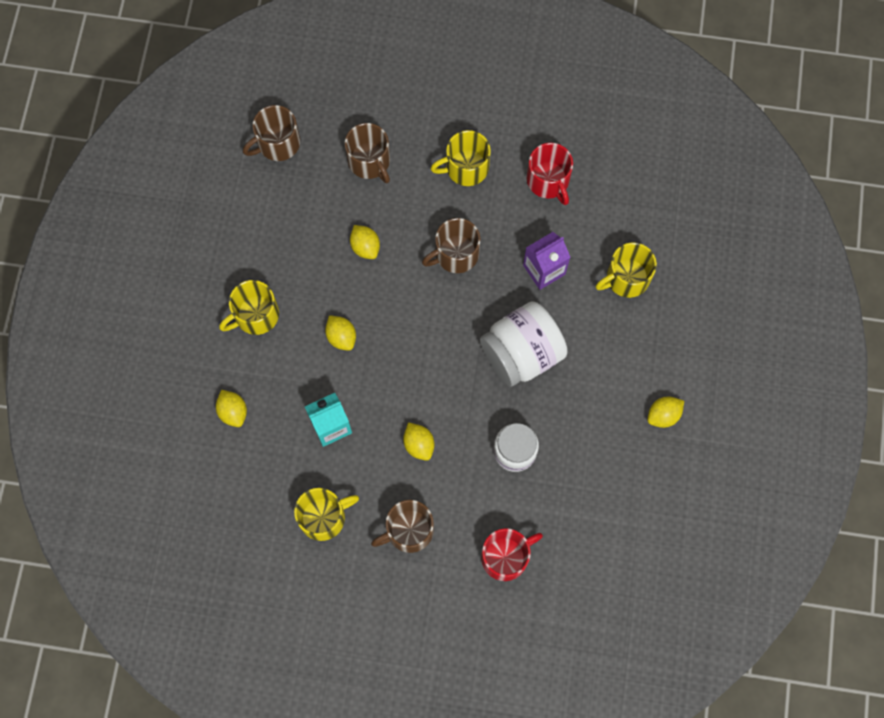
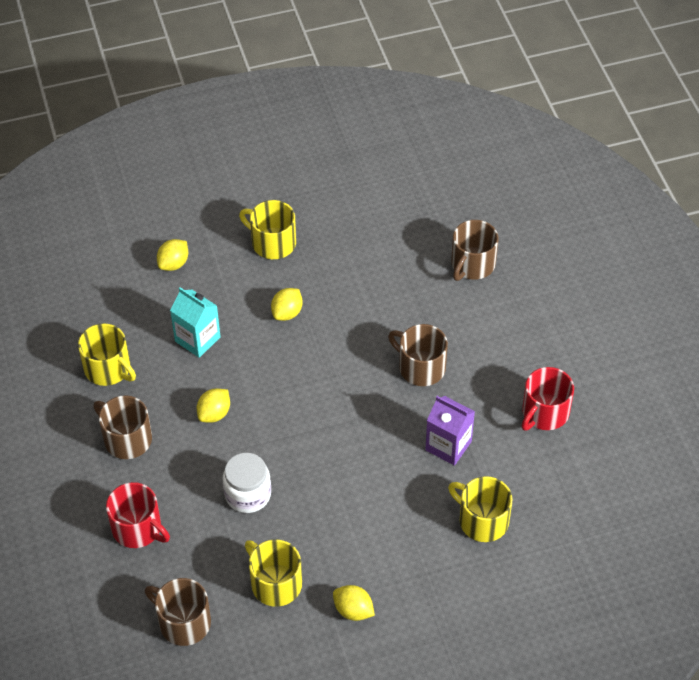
camera: 65 degrees right, 20 degrees down
(277, 143) = (446, 191): brown mug -> brown mug (183, 622)
(365, 247) = (385, 295): yellow lemon -> none
(466, 167) = (514, 340): yellow mug -> yellow mug (275, 583)
(521, 353) = (350, 461): white jar -> none

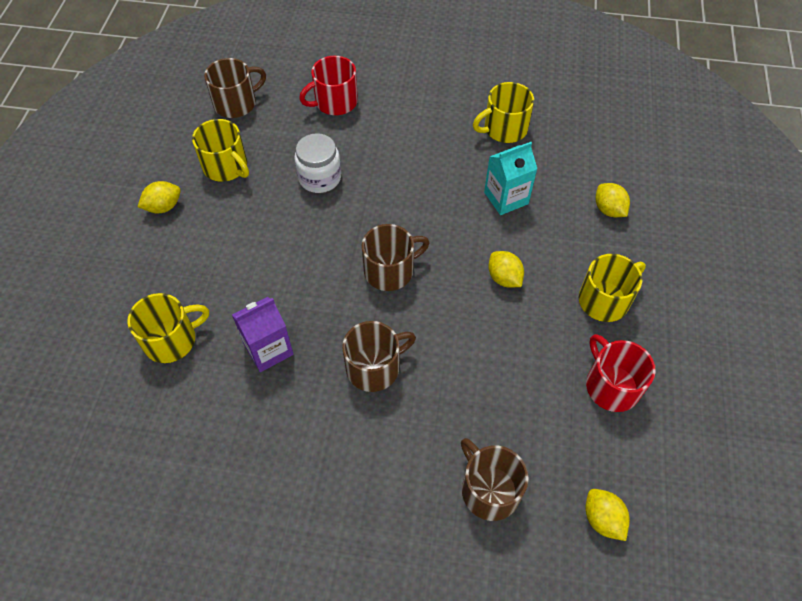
camera: 115 degrees right, 5 degrees up
(127, 439) = (424, 119): brown mug -> brown mug (390, 270)
(214, 414) = (415, 183): yellow lemon -> yellow lemon (602, 519)
(275, 583) = (226, 166): yellow mug -> yellow mug turned 60 degrees clockwise
(544, 413) = (248, 462): red mug -> red mug (611, 386)

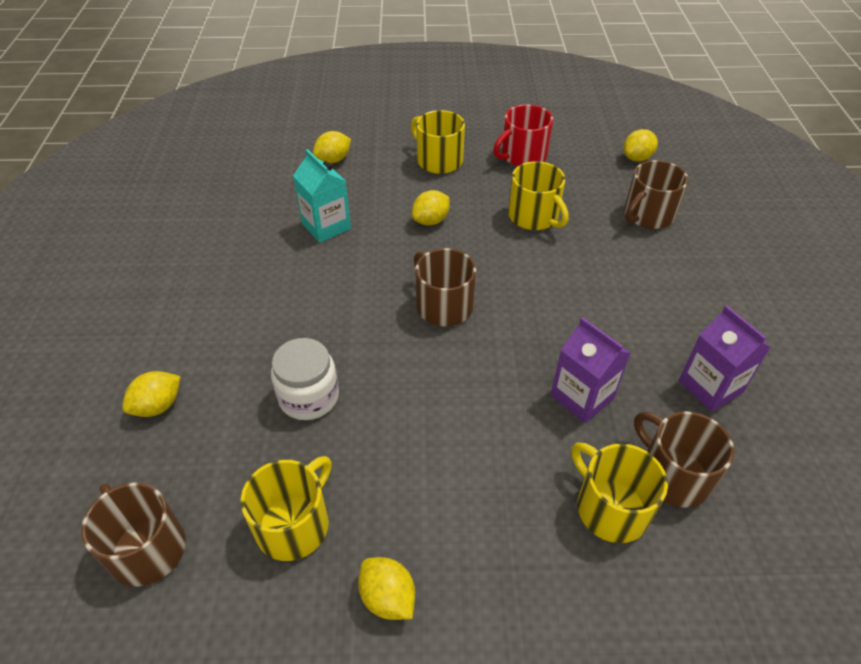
camera: 100 degrees left, 10 degrees down
(248, 454) = (710, 386): none -> purple carton
(335, 102) = (158, 406): red mug -> yellow lemon
(374, 367) = (566, 301): brown mug -> brown mug (673, 475)
(504, 129) = (221, 234): yellow mug -> yellow mug (534, 216)

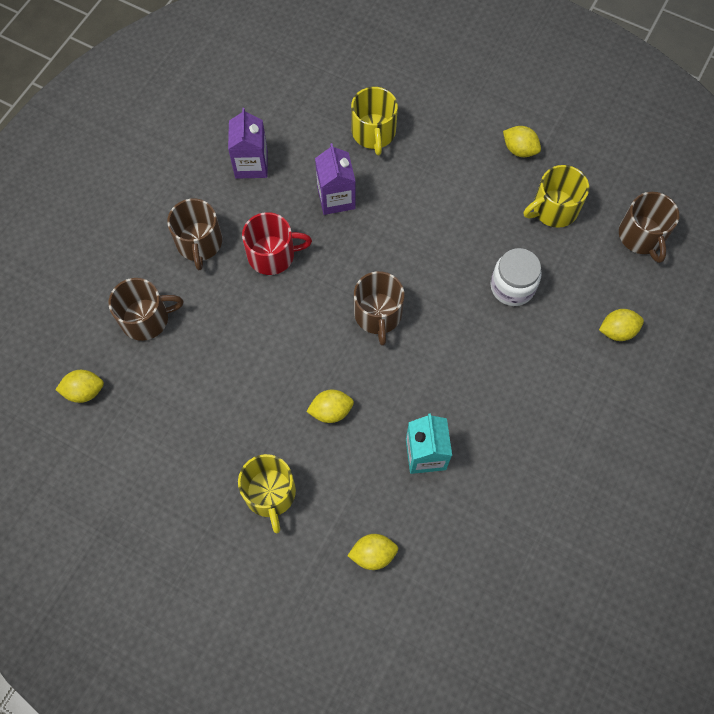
camera: 150 degrees left, 20 degrees up
(388, 597) = (519, 150): yellow lemon -> yellow lemon turned 45 degrees counterclockwise
(522, 155) = (185, 455): red mug -> red mug (272, 254)
(534, 216) = (240, 368): yellow mug -> none
(673, 475) = (324, 131): brown mug -> brown mug (199, 243)

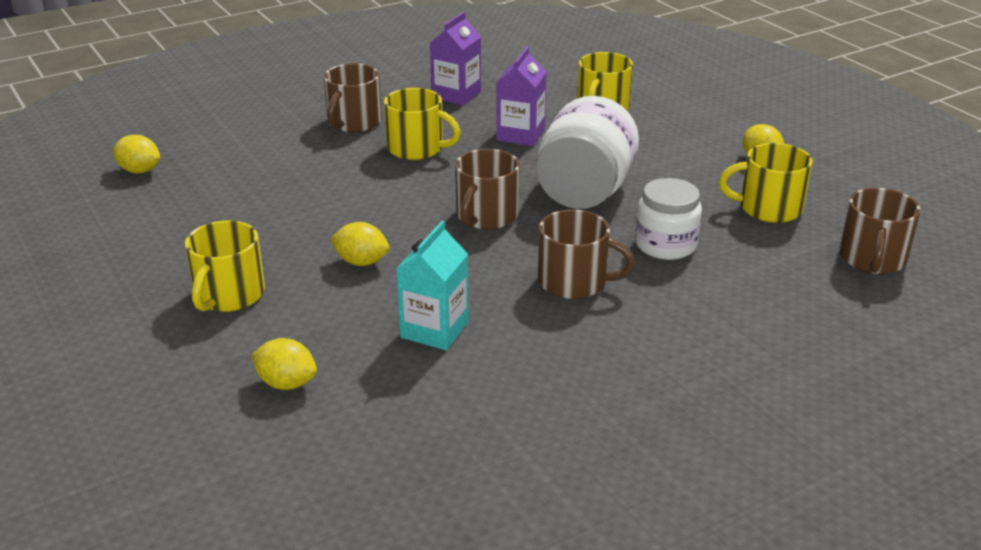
camera: 30 degrees right, 35 degrees down
(146, 318) = (250, 148): brown mug -> brown mug (574, 282)
(272, 254) = (416, 148): red mug -> yellow mug
(425, 251) = (584, 192): none -> white jar
(617, 331) = (777, 319): yellow lemon -> none

